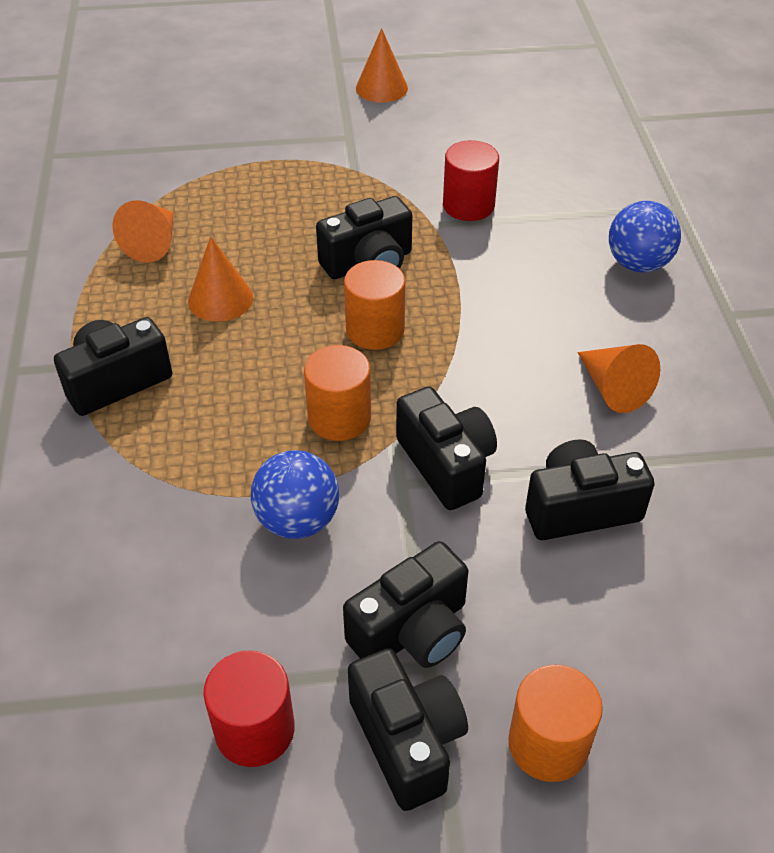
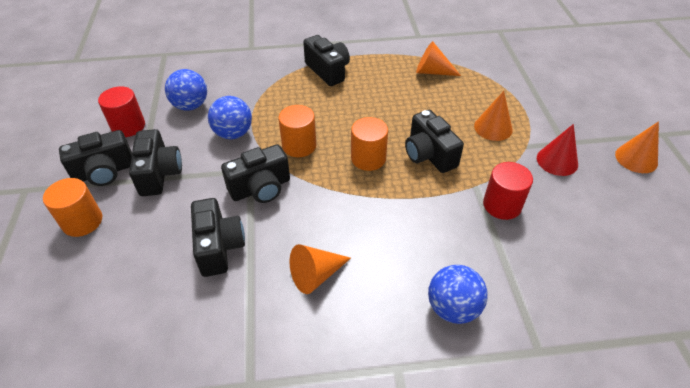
camera: 90 degrees right, 0 degrees up
(194, 611) = (190, 106): none -> blue ball
(220, 299) = (389, 98): orange cone -> orange cone (493, 128)
(385, 148) = (557, 161): none -> red cone
(412, 631) = (159, 174): black camera -> black camera turned 150 degrees counterclockwise

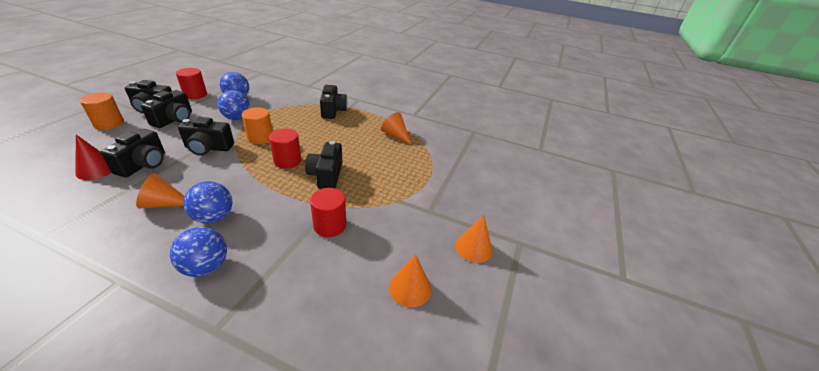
camera: 25 degrees right, 10 degrees down
(368, 158) = (287, 161): orange cylinder -> red cylinder
(387, 259) = (214, 217): none -> blue ball
(493, 128) = (390, 180): orange cone -> orange cone (410, 288)
(557, 161) = (408, 219): red cone -> red cone (96, 169)

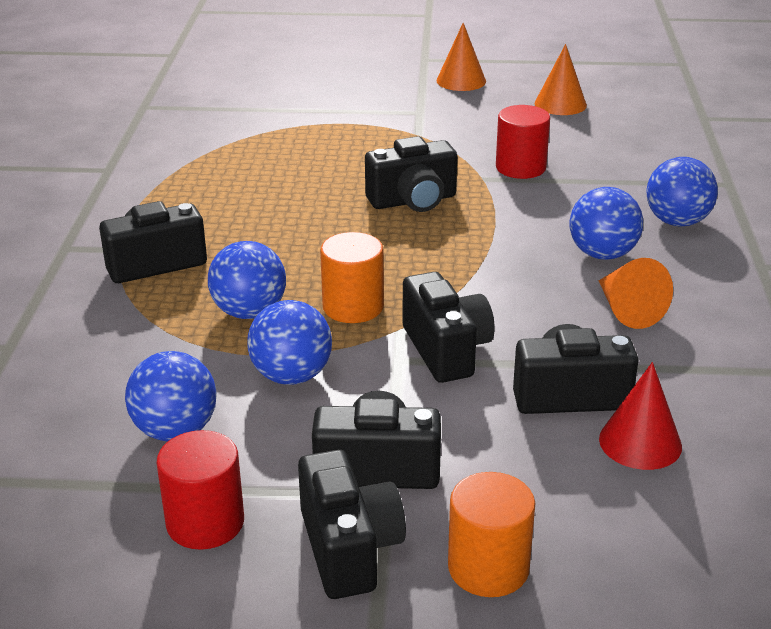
camera: 105 degrees left, 5 degrees down
(282, 119) = (249, 312): none -> blue ball
(287, 161) = (405, 248): red cylinder -> none
(395, 135) = (218, 172): orange cone -> none

